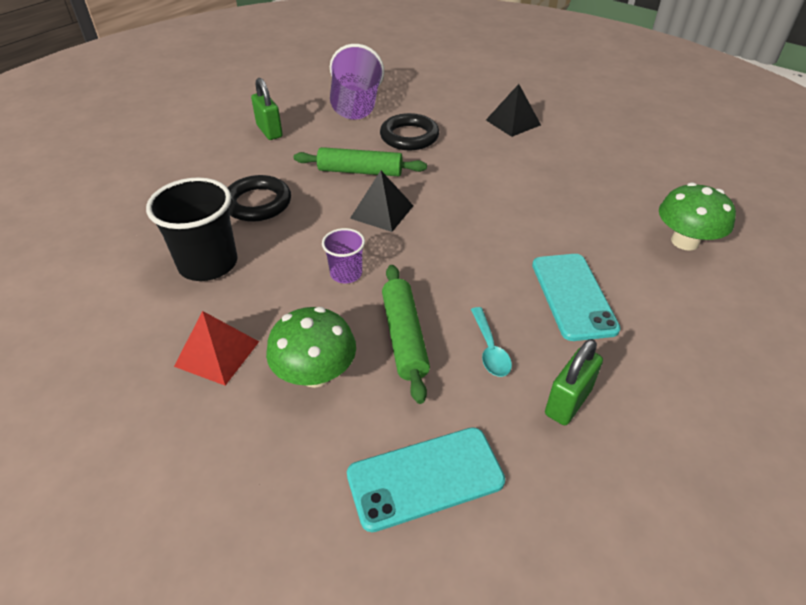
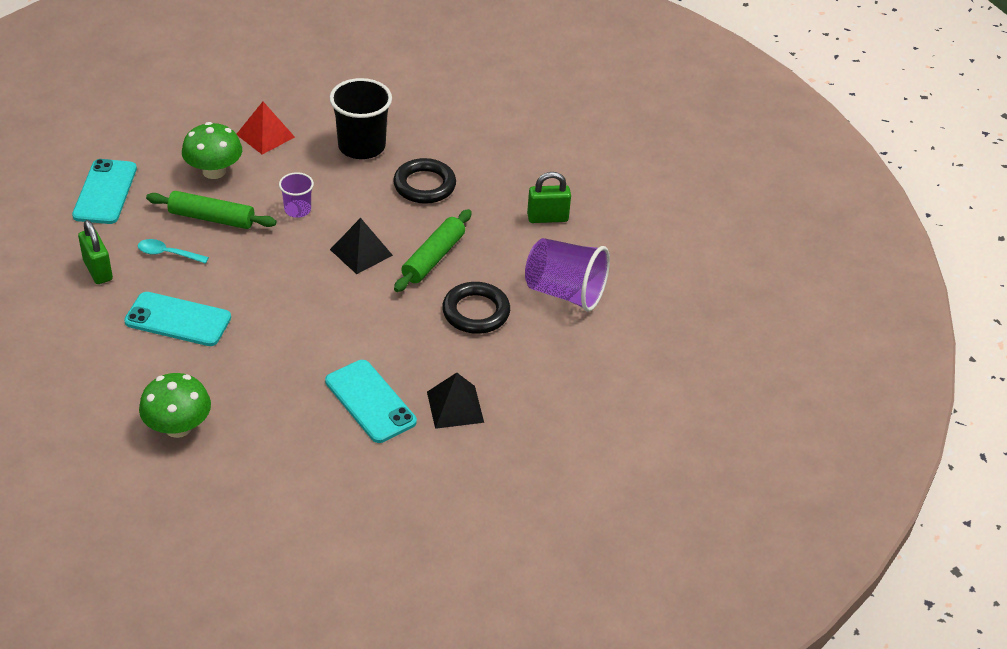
camera: 110 degrees right, 0 degrees up
(547, 156) = (370, 401): none -> turquoise phone

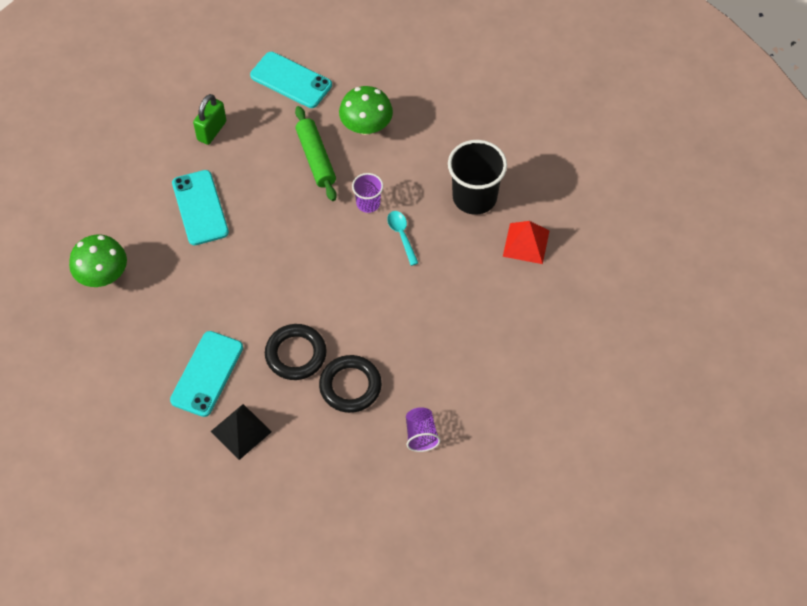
camera: 60 degrees right, 15 degrees up
(105, 192) = (291, 80): turquoise phone -> turquoise phone turned 60 degrees clockwise
(168, 254) = (259, 158): turquoise spoon -> turquoise spoon (401, 235)
(265, 135) = (432, 130): red pyramid -> red pyramid (526, 243)
(361, 252) = (355, 272): black pyramid -> none
(424, 185) = (465, 266): black ring -> black ring (296, 354)
(433, 258) = (387, 322): green rolling pin -> none
(547, 218) = (499, 373): green padlock -> none
(565, 292) = (421, 435): purple cup -> purple cup, size x0.54

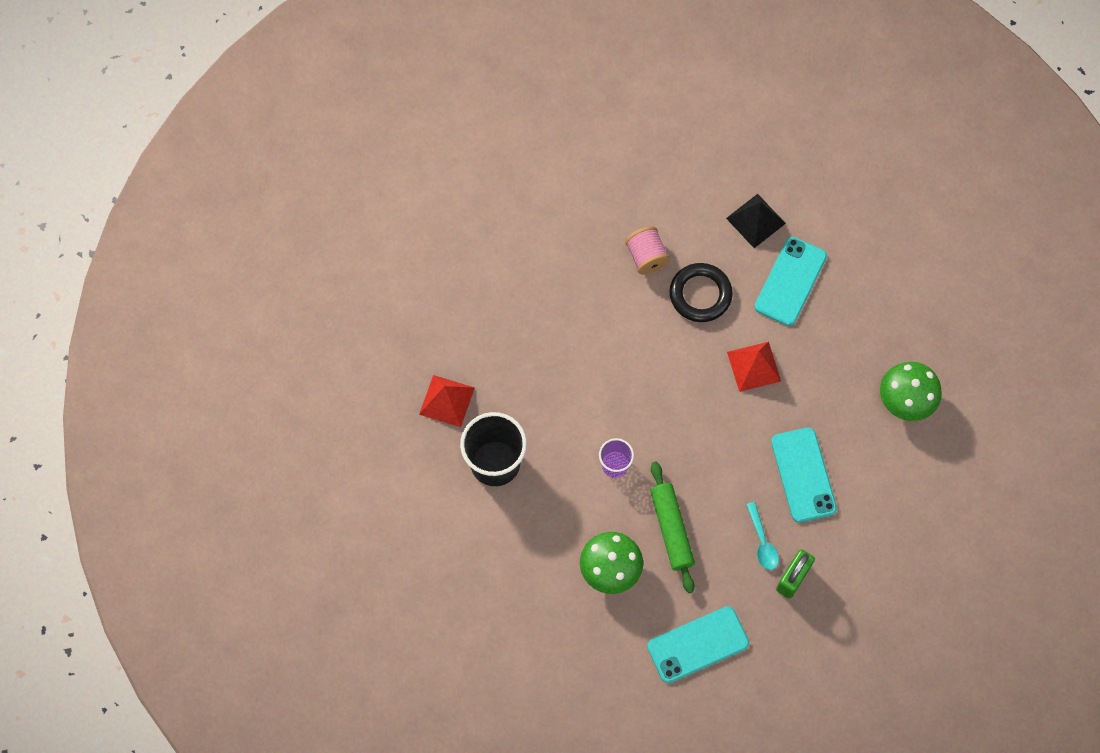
camera: 175 degrees left, 10 degrees up
(243, 293) = (754, 366): none -> red pyramid
(291, 80) = (697, 644): turquoise phone -> turquoise phone turned 60 degrees counterclockwise
(350, 386) = (646, 257): black ring -> pink spool
(401, 235) = (581, 421): turquoise spoon -> turquoise spoon (762, 542)
(421, 435) = (581, 203): purple cup -> none

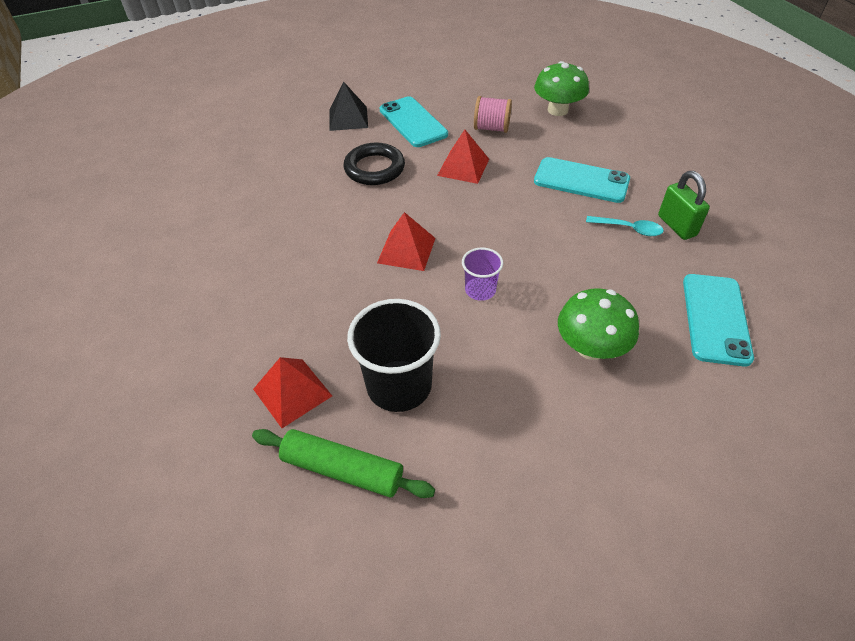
camera: 55 degrees left, 20 degrees down
(620, 386) = (406, 250): none -> red pyramid
(646, 257) = (311, 182): pink spool -> pink spool (491, 128)
(671, 529) = (577, 281): green rolling pin -> green rolling pin (343, 469)

